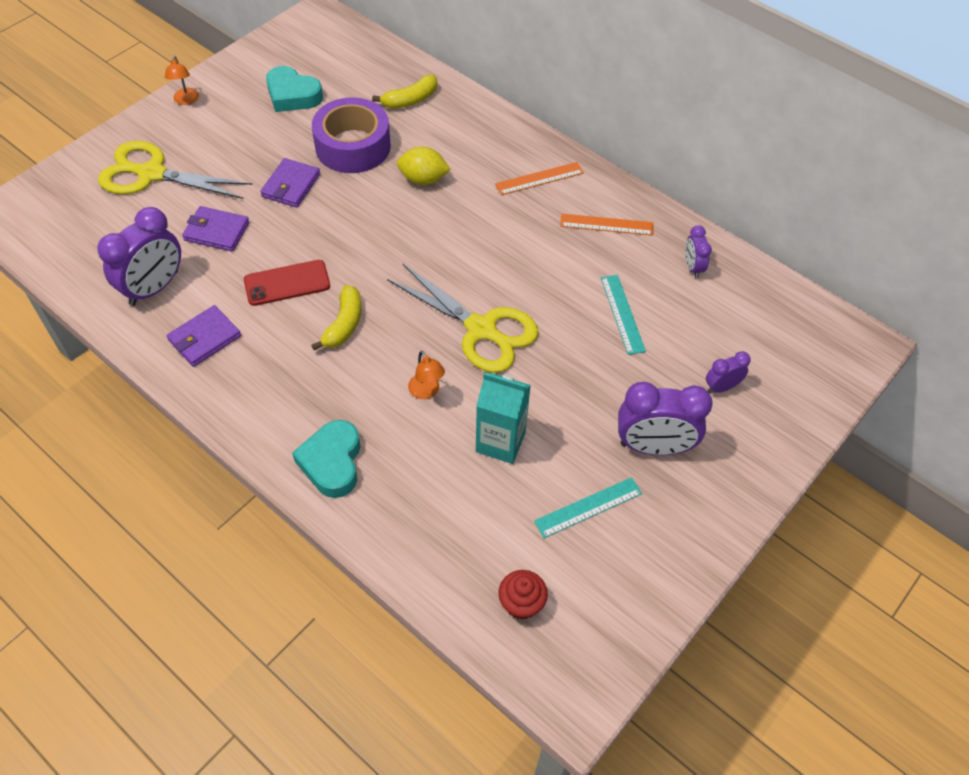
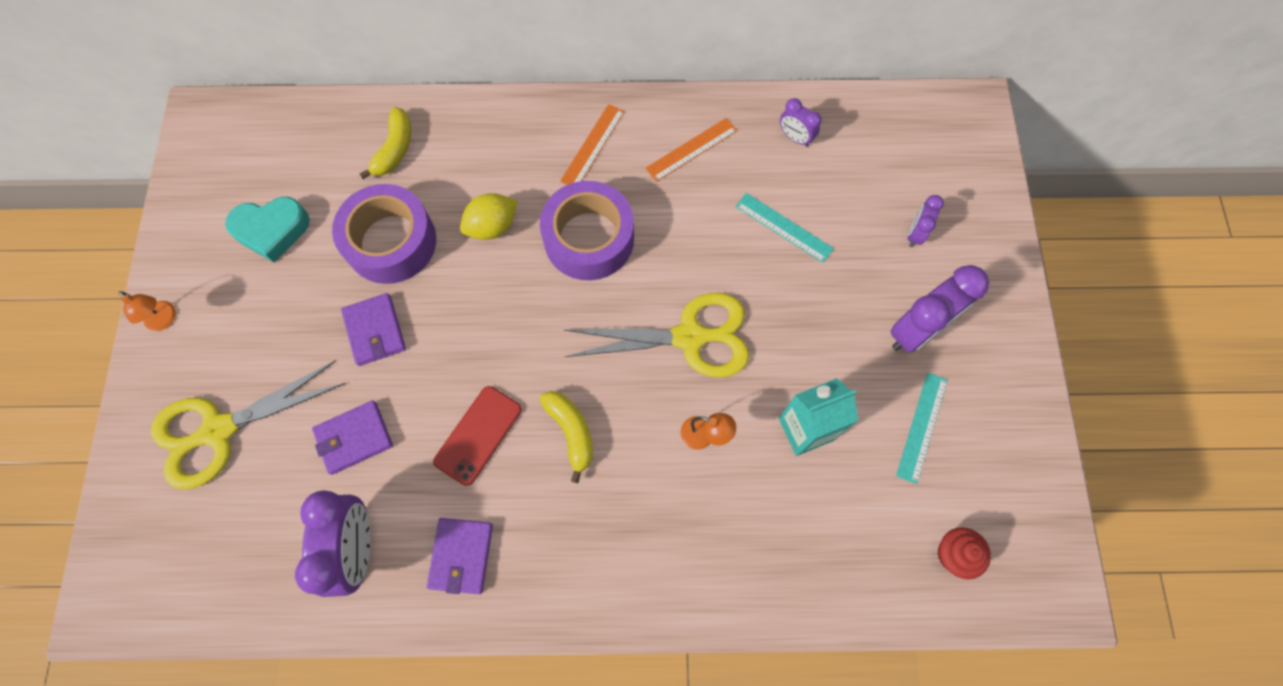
camera: 40 degrees left, 15 degrees up
(332, 462) = (695, 571): turquoise heart -> none
(477, 228) = (589, 239): none -> purple tape

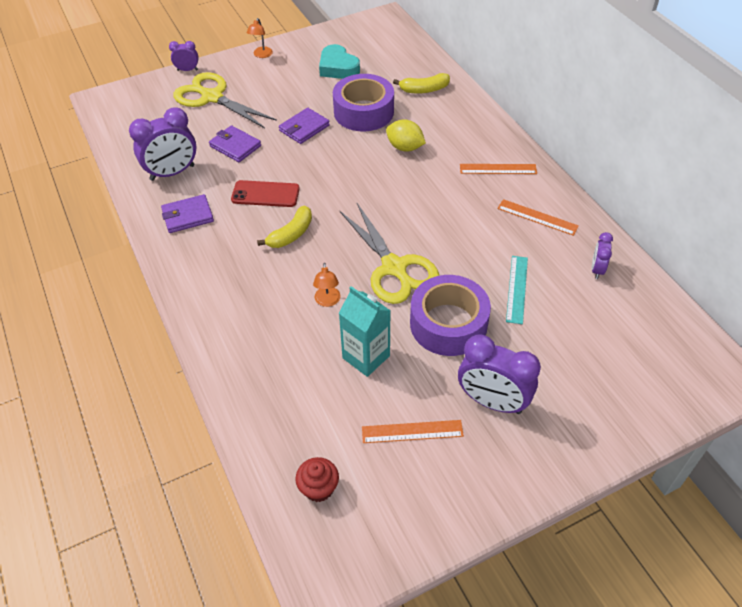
camera: 65 degrees right, 20 degrees down
(589, 239) = (429, 192): purple tape -> purple tape (448, 324)
(915, 233) = (576, 372): purple clock -> purple clock (187, 70)
(922, 427) = (412, 432): turquoise ruler -> orange ruler

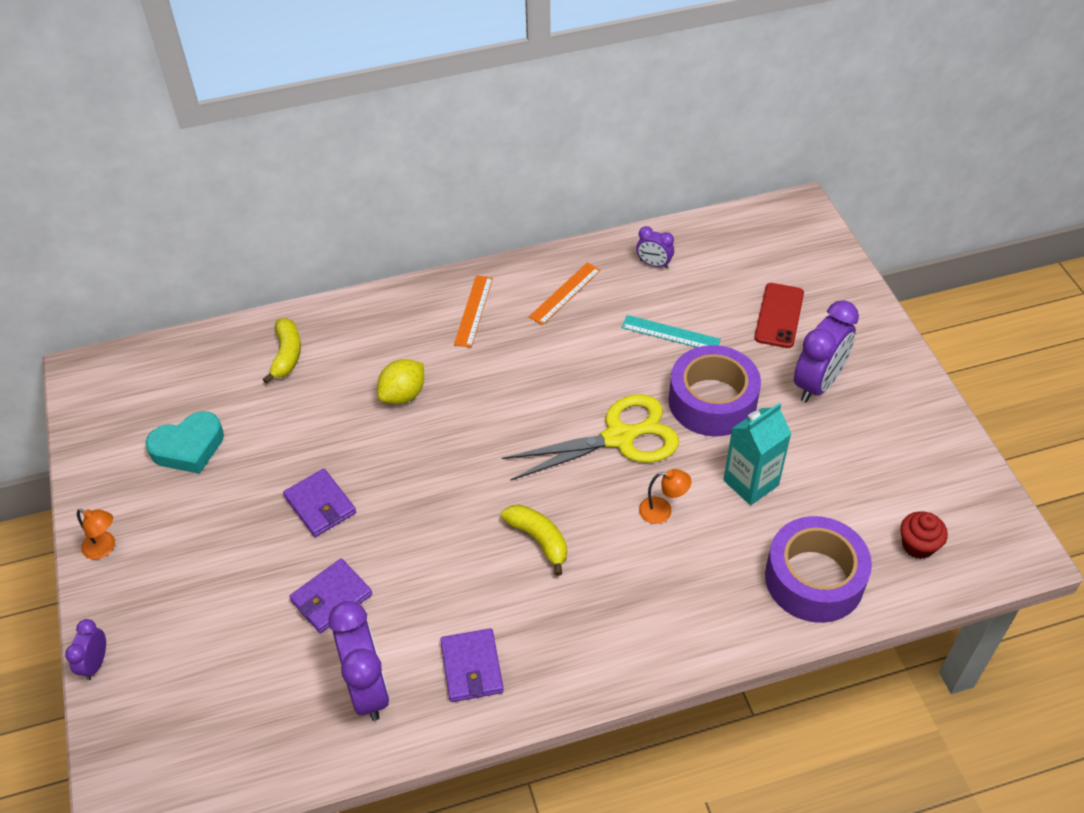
camera: 80 degrees left, 0 degrees up
(212, 97) = (193, 626): yellow scissors -> none
(265, 194) = (451, 564): red phone -> red phone (779, 316)
(363, 112) = (310, 430): purple tape -> purple tape (814, 579)
(412, 432) = (851, 455): orange ruler -> none

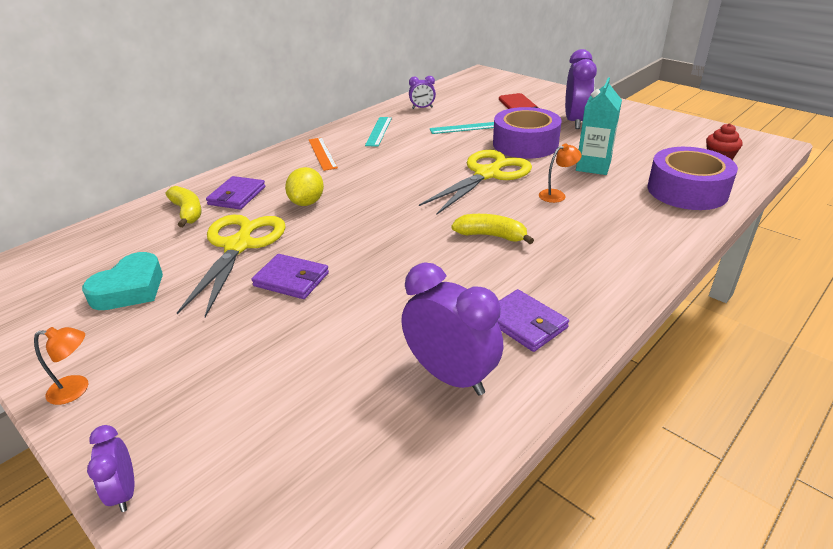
camera: 30 degrees left, 15 degrees down
(303, 433) = (239, 246): none -> yellow scissors
(331, 598) = (356, 330): purple wallet -> purple wallet (237, 196)
(565, 293) = (379, 131): orange ruler -> turquoise ruler

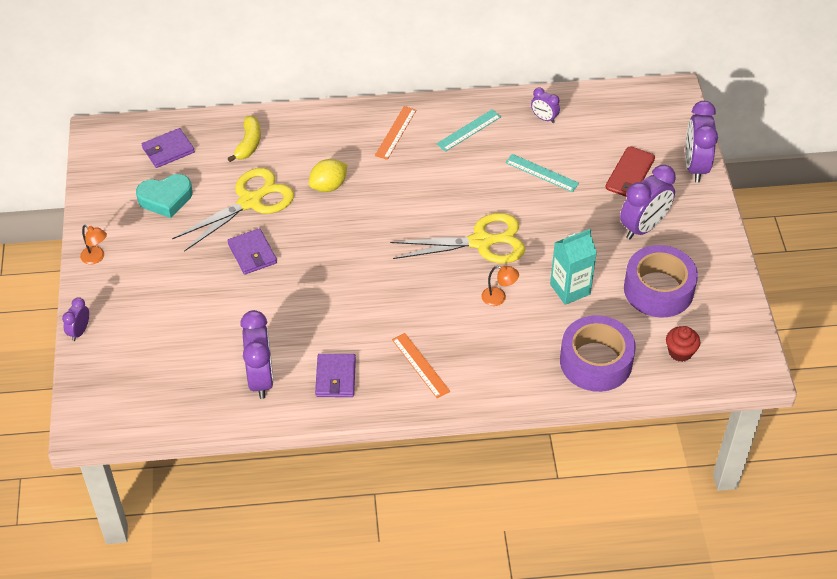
camera: 40 degrees right, 15 degrees up
(237, 196) = (292, 146): purple wallet -> purple wallet (168, 150)
(491, 236) = (403, 302): yellow banana -> none
(525, 144) = (559, 227): purple tape -> purple tape (658, 289)
(550, 90) = (695, 166): none -> purple clock
(579, 266) = (420, 365): none -> orange ruler

